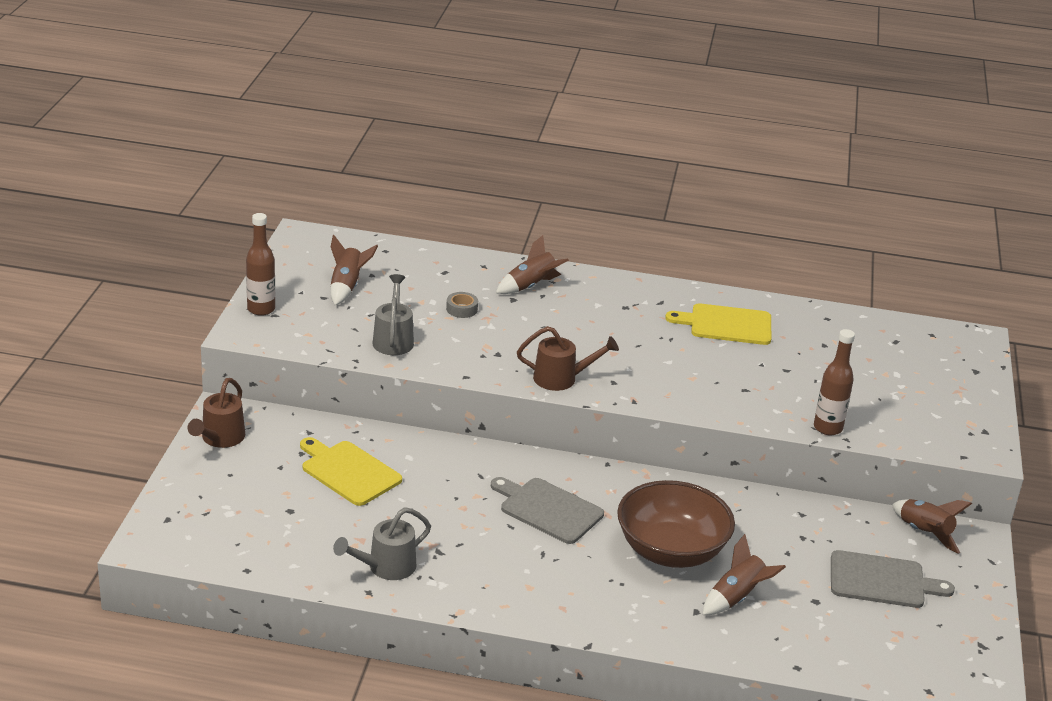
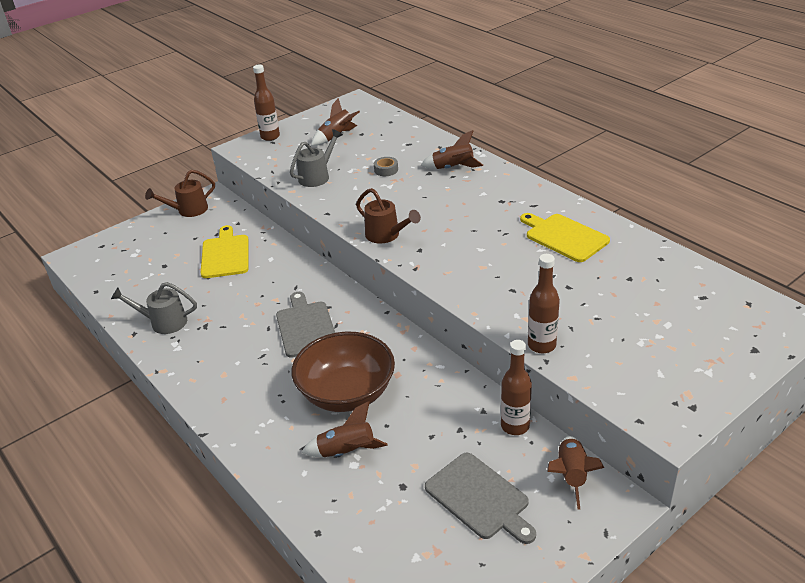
camera: 45 degrees right, 5 degrees up
(840, 515) = (515, 426): none -> brown bottle

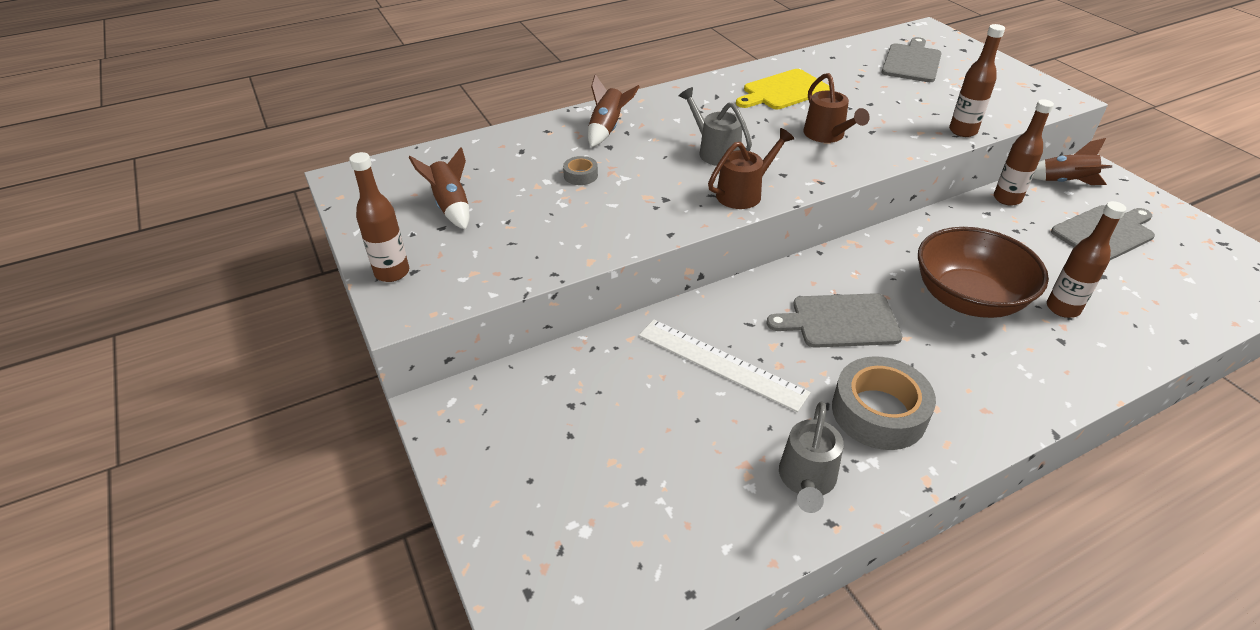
camera: 80 degrees left, 5 degrees up
(188, 210) = (470, 444): brown watering can -> brown watering can (827, 136)
(218, 348) = (878, 412): none -> grey tape
(225, 255) = (639, 396): yellow cutting board -> none
(255, 280) = (721, 363): none -> white ruler
(317, 176) = (560, 234): grey watering can -> grey watering can (714, 151)
(346, 452) = (1062, 308): brown rocket -> brown bottle
(687, 310) = (911, 62): none -> grey cutting board

